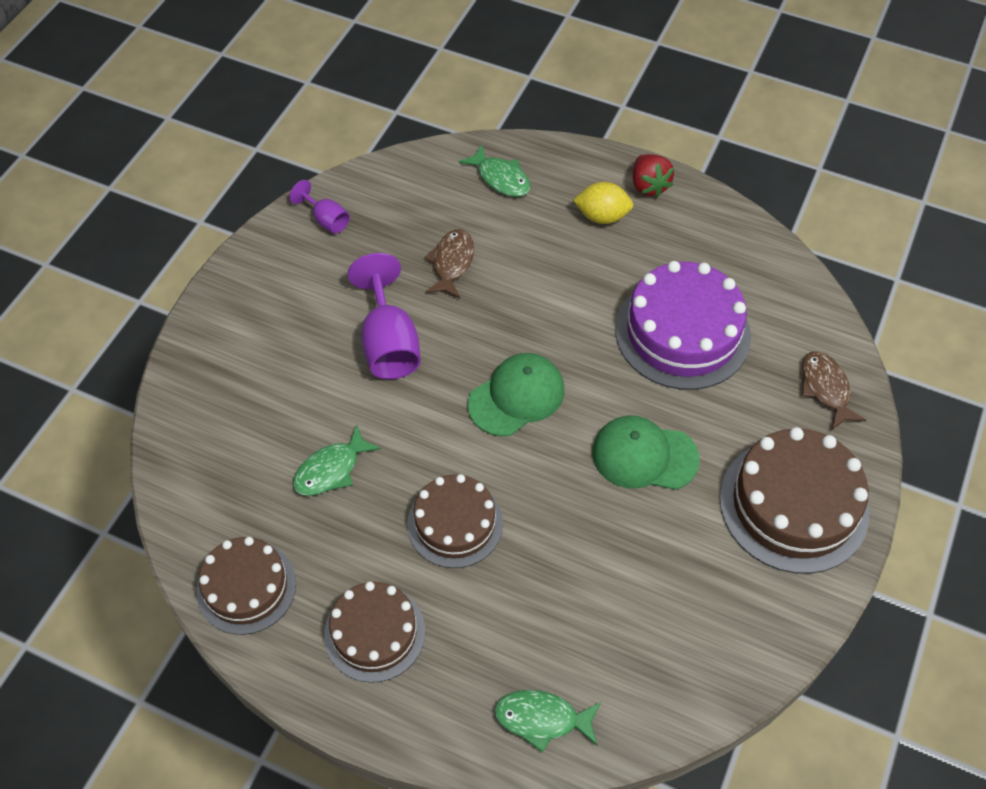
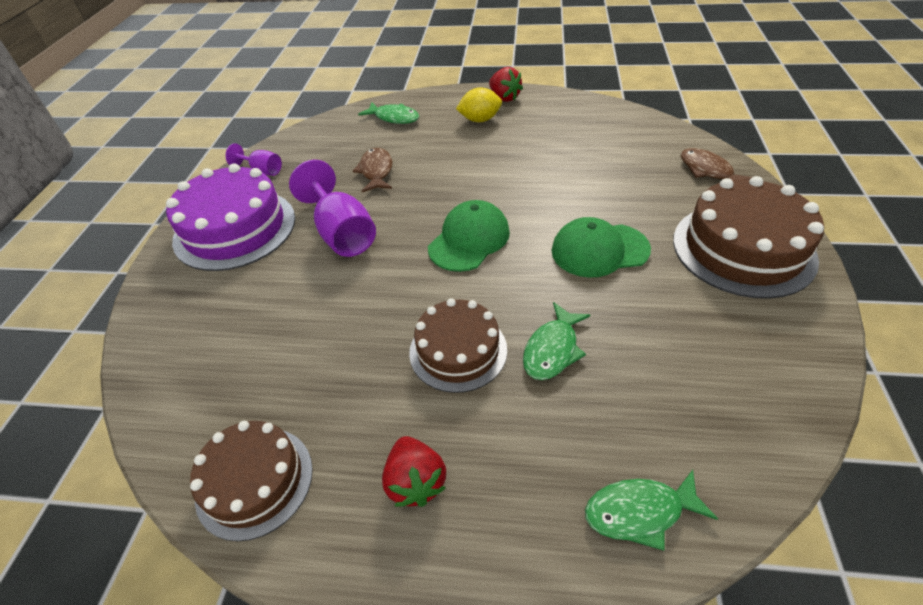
camera: 15 degrees left, 10 degrees down
(331, 469) = (319, 341): green fish -> green fish (552, 349)
(374, 633) = (415, 482): brown cake -> red strawberry
(682, 332) = (579, 167): purple cake -> purple cake (235, 229)

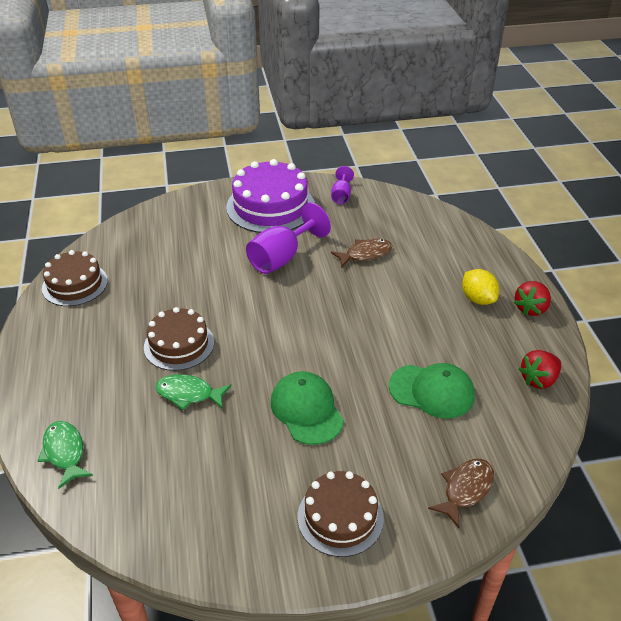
camera: 70 degrees right, 5 degrees down
(394, 118) = (452, 243): green fish -> none
(415, 482) = (78, 347): red strawberry -> red strawberry (538, 380)
(469, 240) = (295, 327): green cap -> green cap (432, 391)
(743, 249) = (340, 517): brown cake -> brown cake, size x0.64

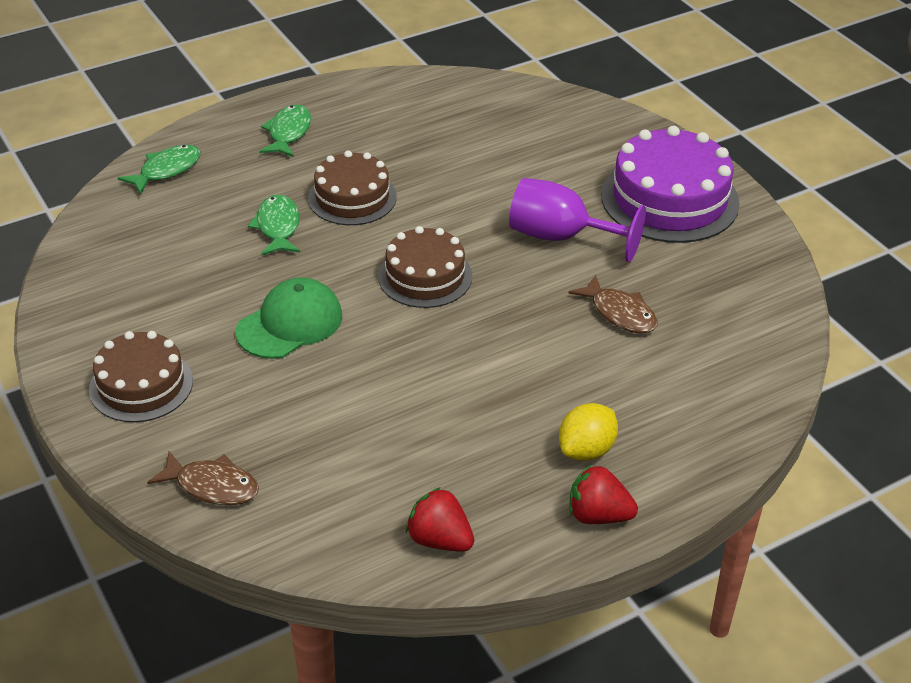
camera: 70 degrees right, 0 degrees up
(70, 363) = (288, 133): none -> green fish
(75, 284) = (413, 94): brown cake -> brown cake (425, 276)
(341, 195) = (748, 260): purple goblet -> none
(432, 391) = (368, 429): green cap -> none

